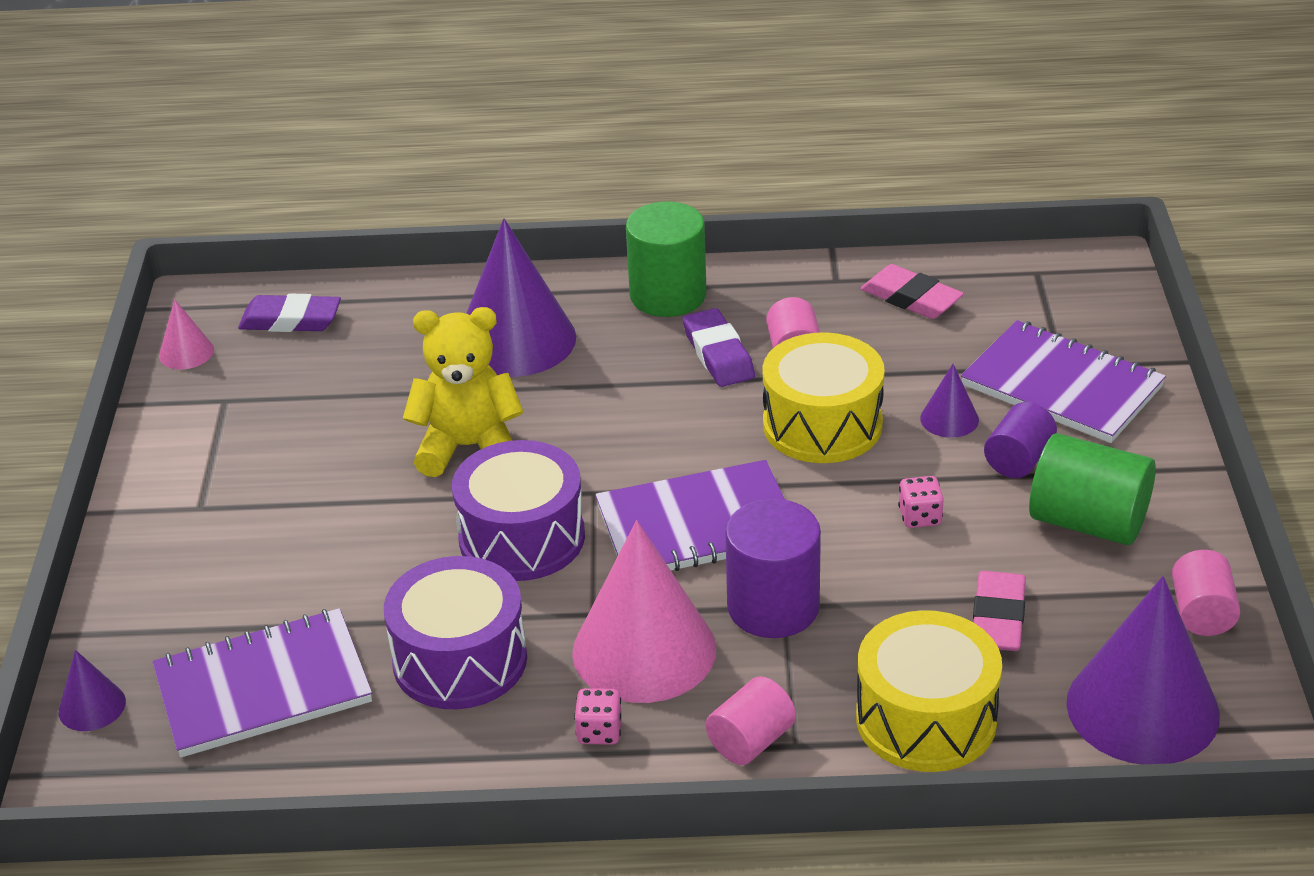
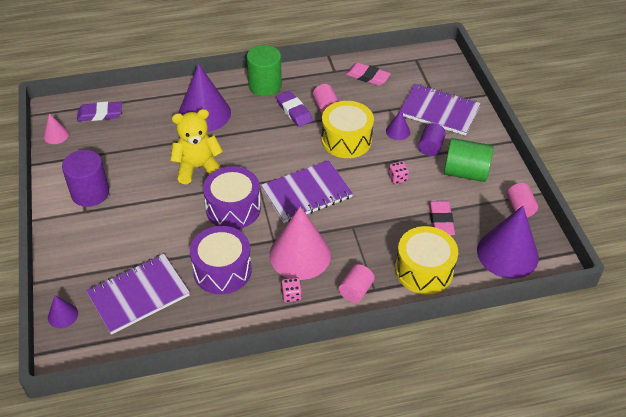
camera: 15 degrees left, 10 degrees up
(773, 607) = (348, 227): purple cylinder -> purple cylinder (90, 193)

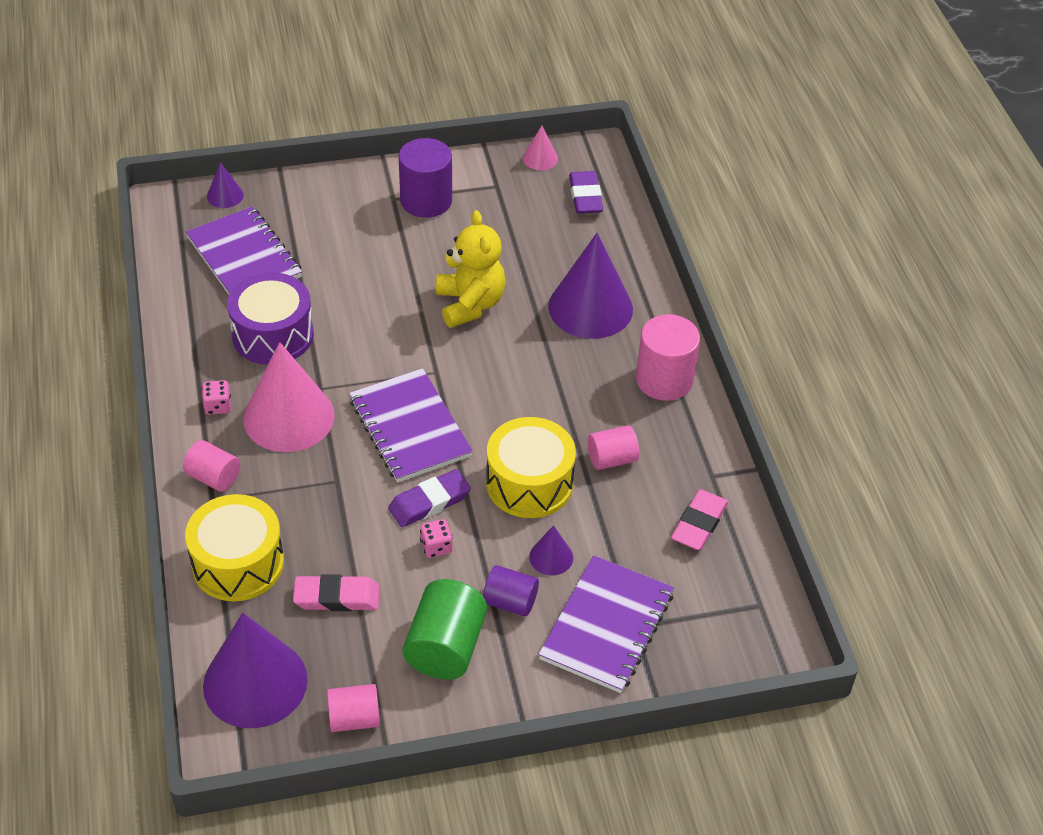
camera: 90 degrees right, 0 degrees up
(233, 208) = (385, 344): purple drum -> none
(265, 85) = (664, 380): green cylinder -> pink cylinder
(294, 111) = (599, 416): purple eraser -> purple eraser (429, 502)

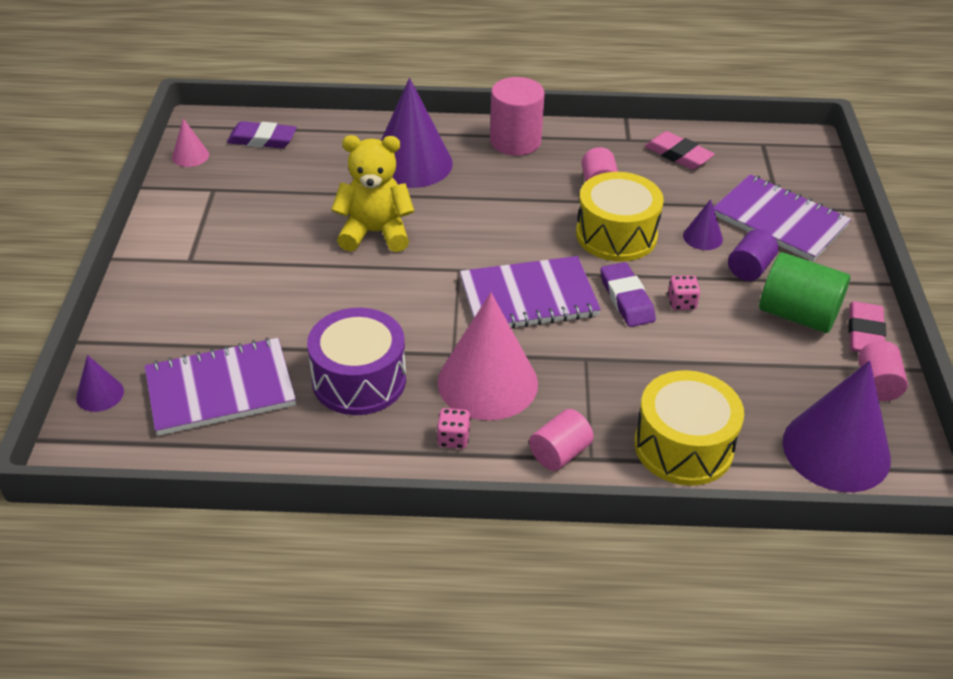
camera: 75 degrees left, 5 degrees down
(337, 597) = (734, 377): pink eraser -> pink eraser (864, 333)
(426, 200) = (207, 238): purple cylinder -> none

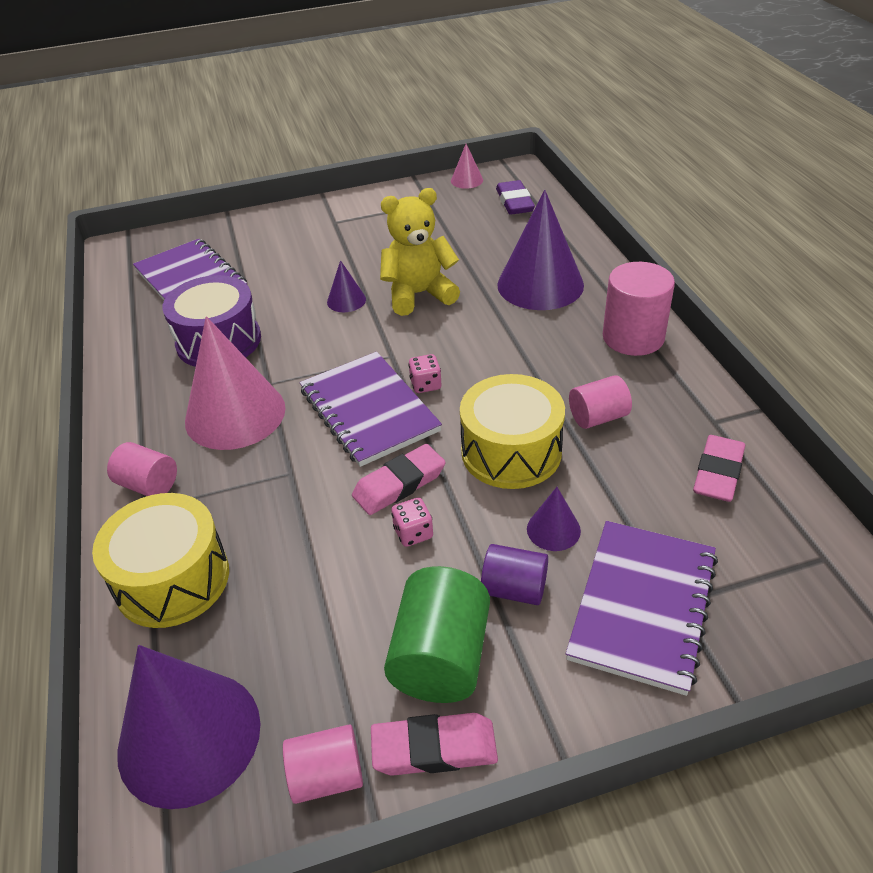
camera: 75 degrees right, 0 degrees up
(100, 394) = (174, 236): purple cone -> purple cone (346, 300)
(375, 233) = (419, 294): yellow teddy bear -> yellow teddy bear turned 90 degrees counterclockwise
(453, 438) = (157, 412): pink dice -> pink dice (425, 384)
(626, 299) = (399, 484): purple eraser -> pink eraser

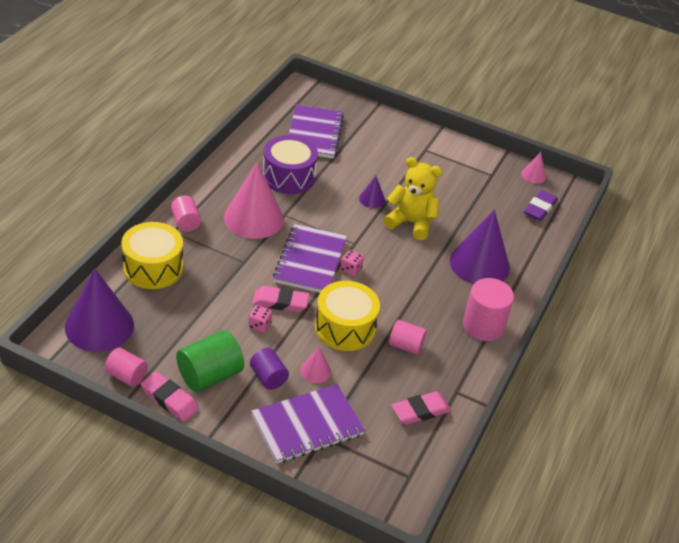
camera: 35 degrees right, 0 degrees up
(553, 529) = (315, 371): purple cone -> pink cone

